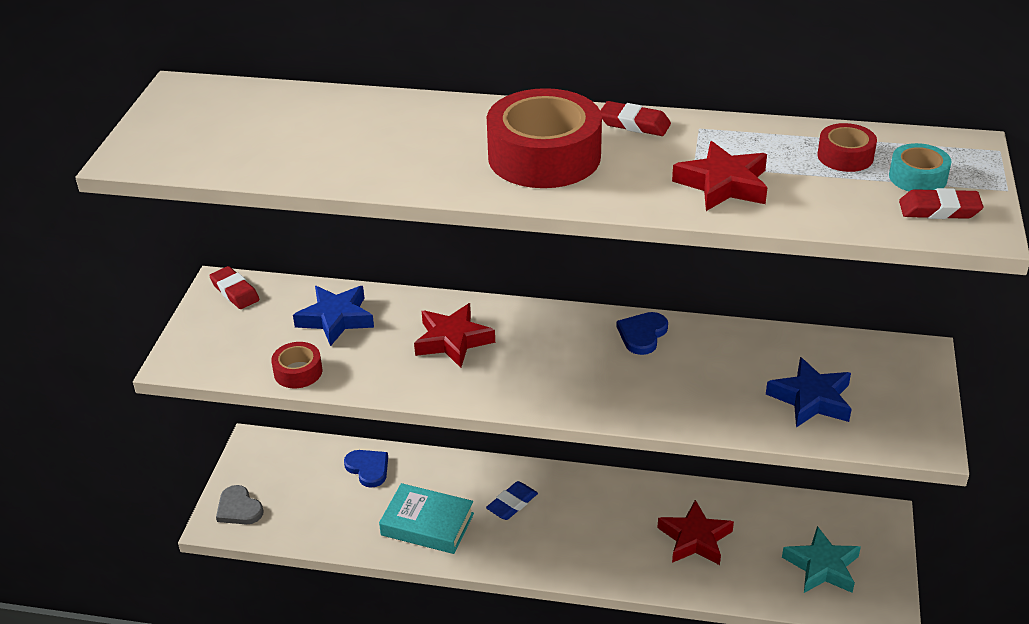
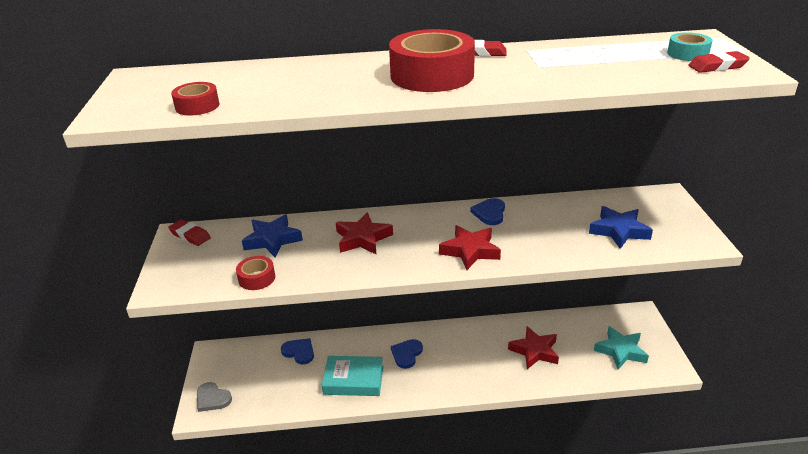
camera: 15 degrees left, 5 degrees down
(512, 504) = (406, 354): blue eraser -> blue heart
(723, 184) = (567, 73): red star -> red star (470, 251)
(845, 156) = (632, 50): red tape -> red tape (197, 106)

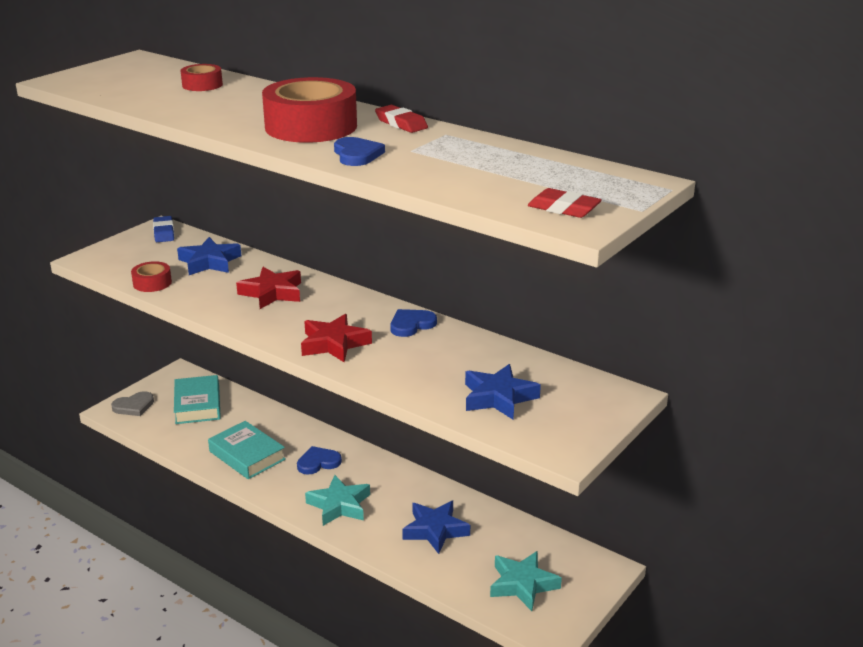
camera: 40 degrees right, 5 degrees down
(190, 235) = (164, 232): red eraser -> blue eraser
(197, 106) = (116, 92): red tape -> red tape (202, 85)
(212, 398) = (134, 406): grey heart -> grey heart turned 105 degrees counterclockwise
(263, 367) = (198, 405): none -> turquoise book
(299, 352) = (239, 409): blue heart -> blue heart (357, 154)
(461, 373) = (339, 505): none -> turquoise star
(534, 351) = (435, 530): red star -> blue star
(687, 54) = (575, 189): turquoise tape -> none

